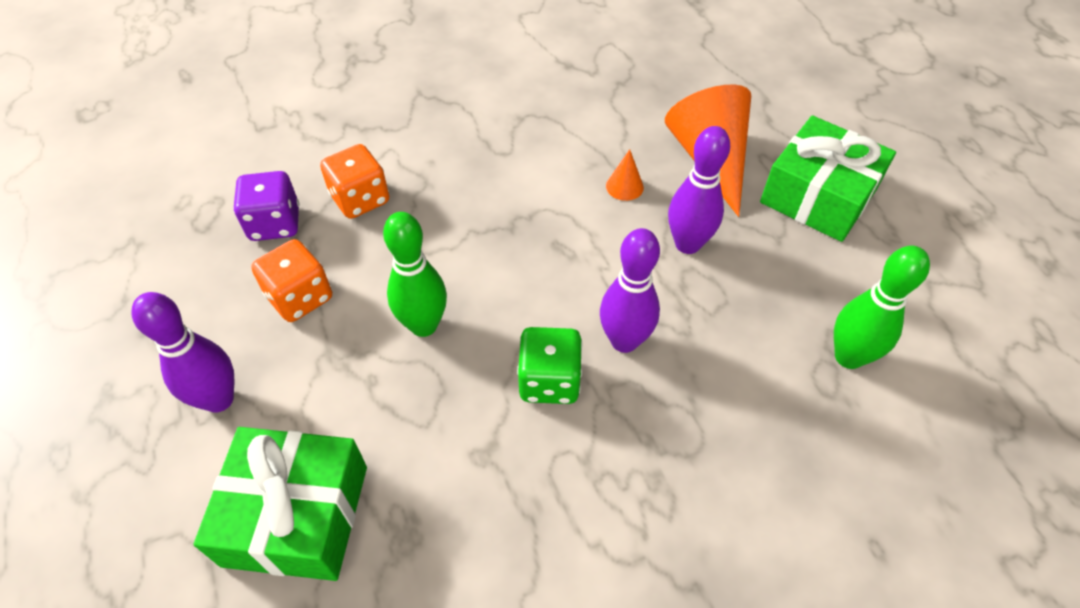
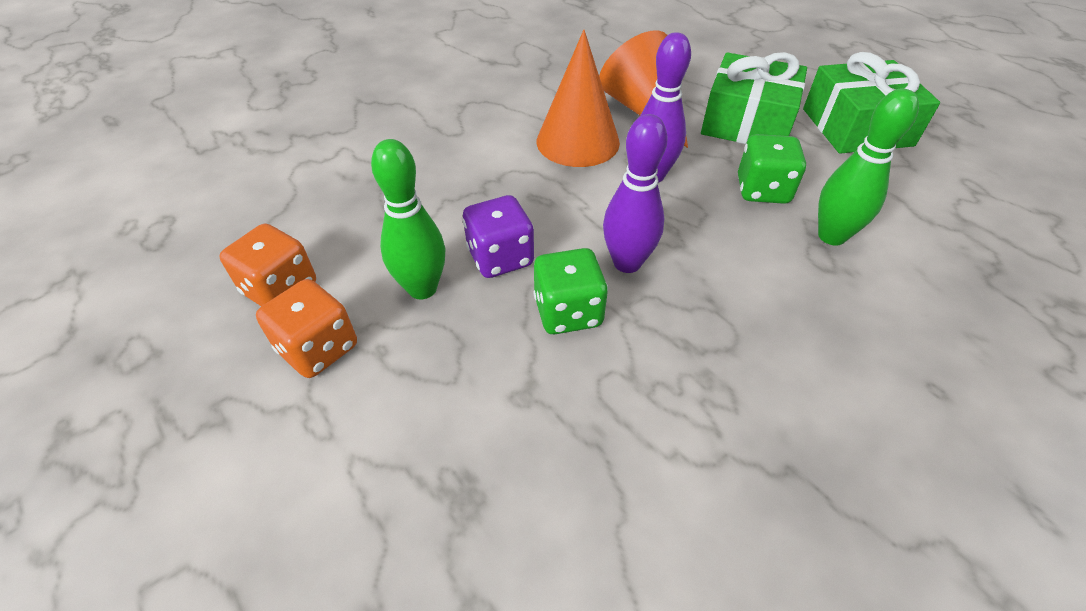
camera: 15 degrees left, 5 degrees down
(219, 399) = (207, 407): purple bowling pin -> none
(275, 224) = (236, 228): purple dice -> purple dice (500, 257)
(296, 515) = (330, 508): green gift -> green gift (856, 127)
(360, 199) = (323, 192): orange dice -> orange dice (318, 348)
(624, 186) = (577, 141): orange cone -> orange cone, size x2.34
(798, 286) = (762, 190): none -> green dice

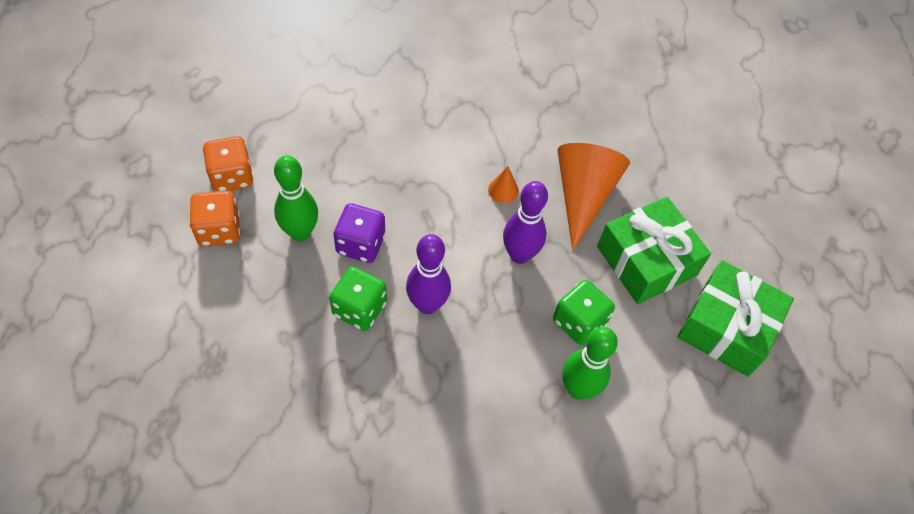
camera: 35 degrees right, 10 degrees up
(577, 141) = (503, 190): orange cone -> orange cone, size x0.43

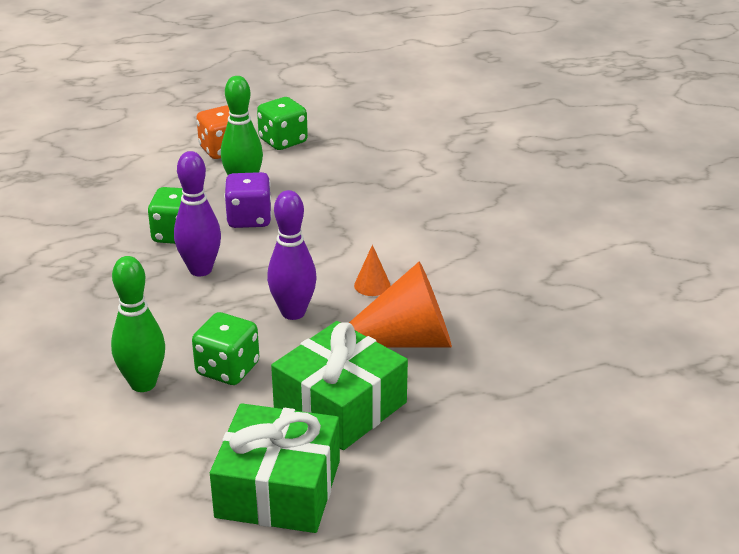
camera: 75 degrees right, 25 degrees down
(232, 177) = (283, 141): orange dice -> green dice

